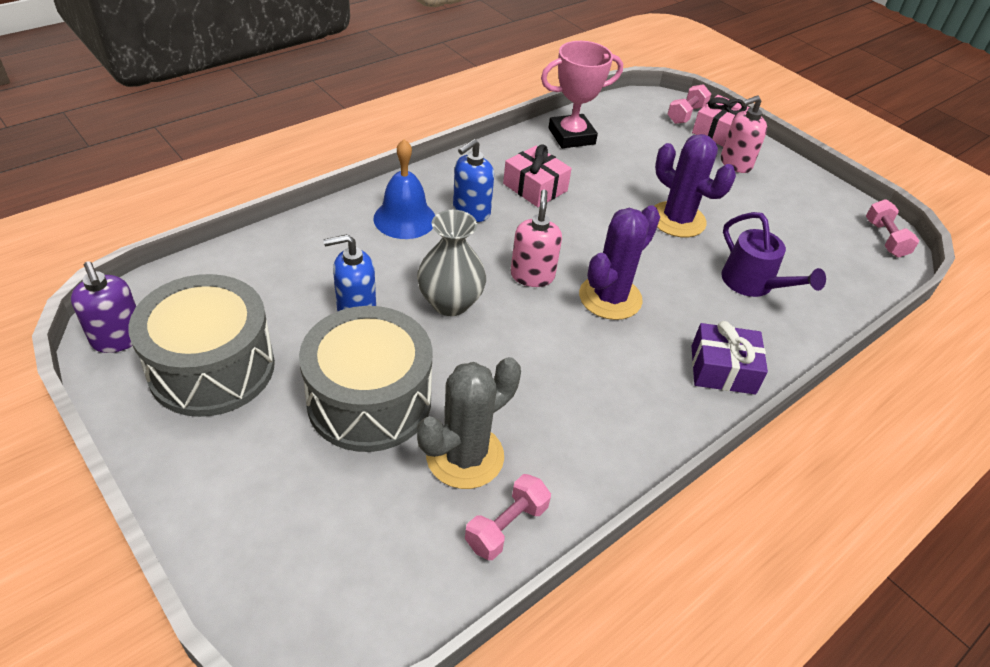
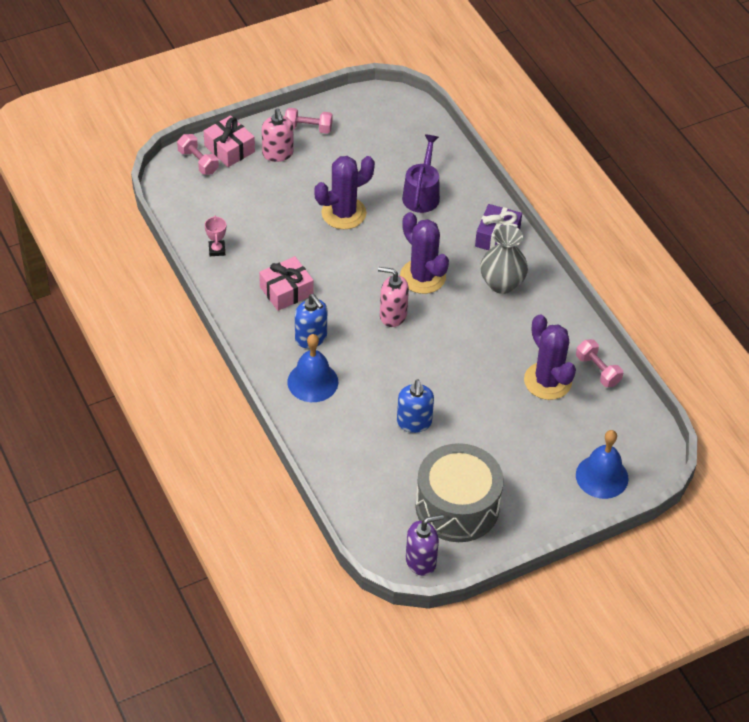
camera: 75 degrees left, 5 degrees up
(275, 553) = (602, 476): none -> blue bell
(369, 400) = (498, 423): grey drum -> none
(450, 303) = (414, 367): grey vase -> grey vase (502, 283)
(465, 456) = (547, 381): grey cactus -> purple cactus
(571, 136) = (217, 250): pink trophy -> pink trophy, size x0.48
(753, 284) = (422, 193): purple watering can -> purple watering can turned 60 degrees counterclockwise
(885, 239) = (386, 101): pink dumbbell -> pink dumbbell (308, 128)

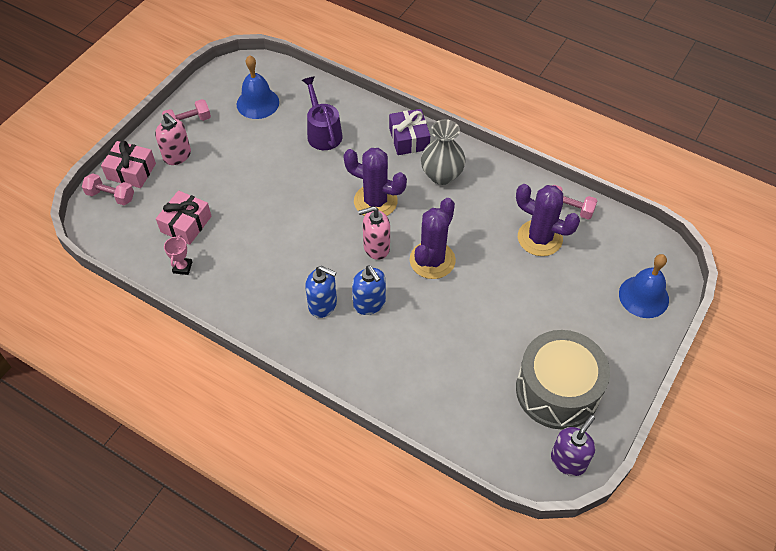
camera: 30 degrees left, 5 degrees up
(217, 250) = (182, 267): pink trophy -> pink trophy turned 45 degrees clockwise
(286, 291) = (271, 273): pink gift -> pink gift (186, 224)
(312, 382) = (353, 344): blue bell -> blue bell (257, 103)
(343, 213) = (270, 180): purple cactus -> purple cactus (432, 260)
(414, 422) = (465, 334): blue soap dispenser -> blue soap dispenser (369, 303)

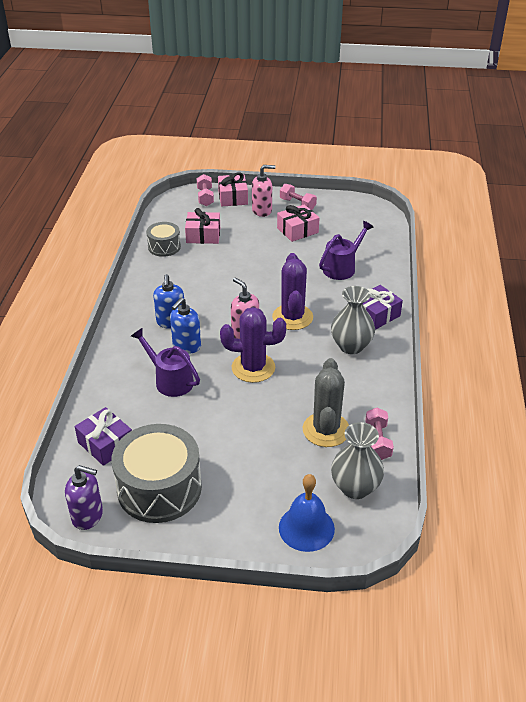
camera: 65 degrees right, 15 degrees down
(177, 156) = (262, 210): pink soap dispenser -> pink soap dispenser turned 120 degrees counterclockwise
(182, 267) = (164, 247): pink trophy -> grey drum
(236, 141) = (297, 230): none -> pink gift
(257, 103) = (344, 227): blue bell -> none
(414, 335) = (169, 380): none -> purple watering can
(480, 419) = (106, 444): none -> purple gift
(540, 238) = (326, 430): purple cactus -> grey cactus
(613, 246) = (355, 487): none -> grey vase

